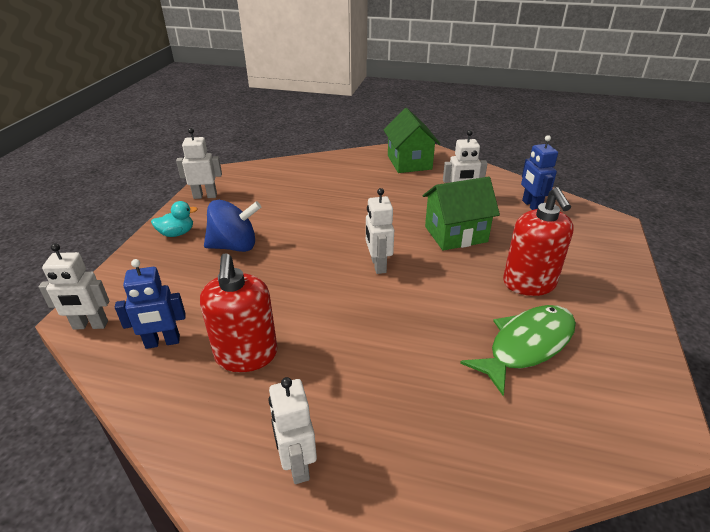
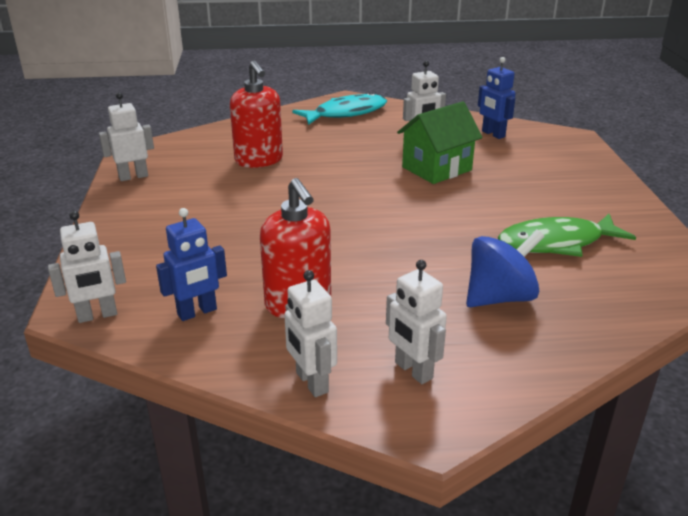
camera: 20 degrees left, 5 degrees down
(177, 233) = (129, 216): turquoise duck -> none
(234, 246) = (209, 217): blue spinning top -> blue spinning top (500, 297)
(378, 265) = (378, 207): white robot -> white robot (311, 382)
(409, 162) = (346, 113): green house -> turquoise fish
(526, 345) = (556, 243): green fish -> green fish turned 135 degrees counterclockwise
(529, 283) = (530, 196): red soap dispenser -> red soap dispenser (259, 160)

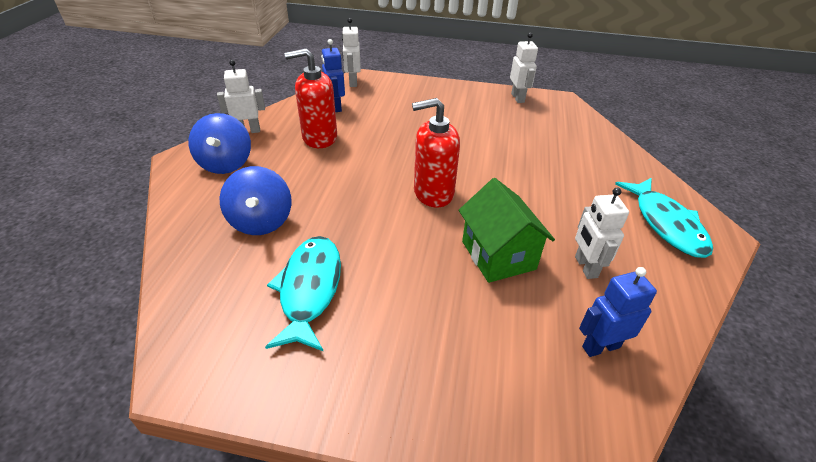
camera: 105 degrees right, 10 degrees up
(259, 160) = (538, 150): red soap dispenser -> red soap dispenser (433, 193)
(413, 371) = (226, 164): white robot -> blue spinning top
(556, 243) = (309, 289): green fish -> turquoise fish

